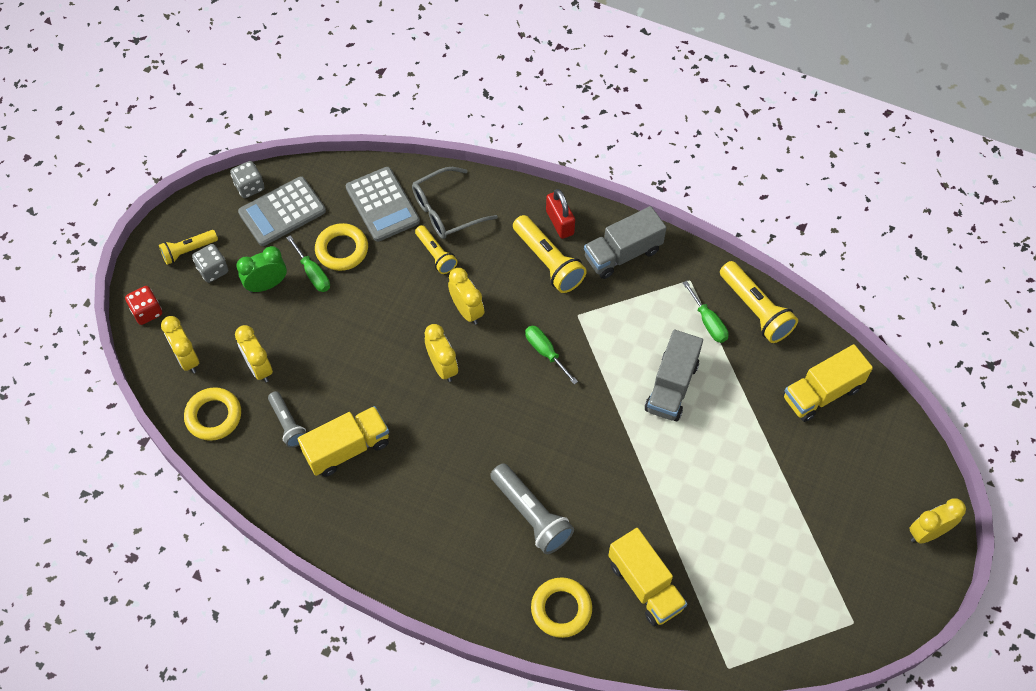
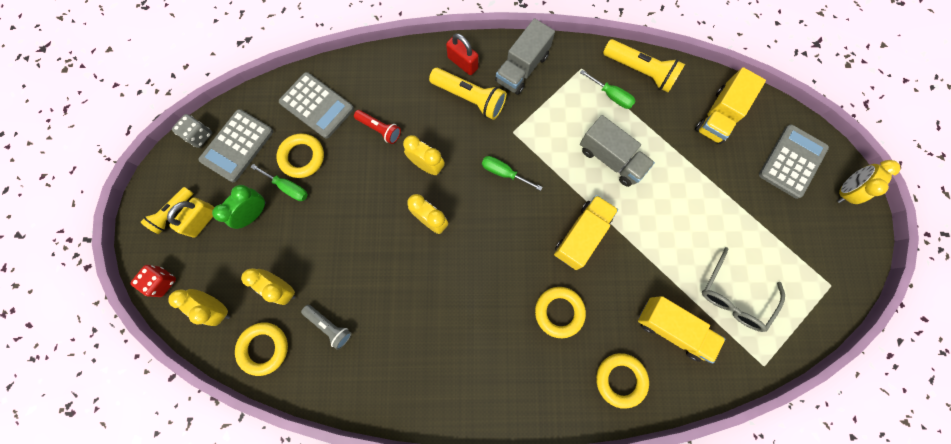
camera: 25 degrees left, 15 degrees up
(213, 270) = (202, 220): grey dice -> yellow padlock
(347, 448) = (388, 325): yellow truck -> yellow truck (581, 235)
(436, 254) = (379, 129): yellow flashlight -> red flashlight
(446, 211) = (370, 90): grey glasses -> grey glasses (733, 296)
(531, 514) = (559, 312): grey flashlight -> yellow ring
(671, 386) = (611, 159): grey truck -> grey truck turned 45 degrees counterclockwise
(881, 476) = (792, 161): none -> grey calculator

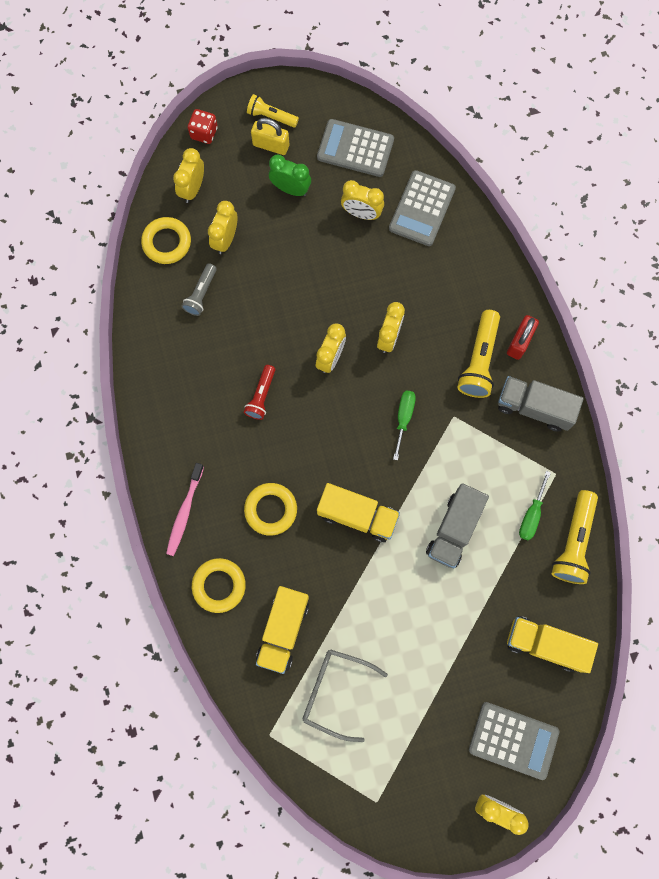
camera: 75 degrees right, 0 degrees up
(199, 136) = (355, 110): grey dice -> none
(288, 187) = (326, 211): green screwdriver -> none
(302, 157) = (361, 213): yellow ring -> yellow clock
(379, 129) = (414, 278): red flashlight -> red flashlight (261, 396)
(543, 396) = (184, 512): none -> pink toothbrush

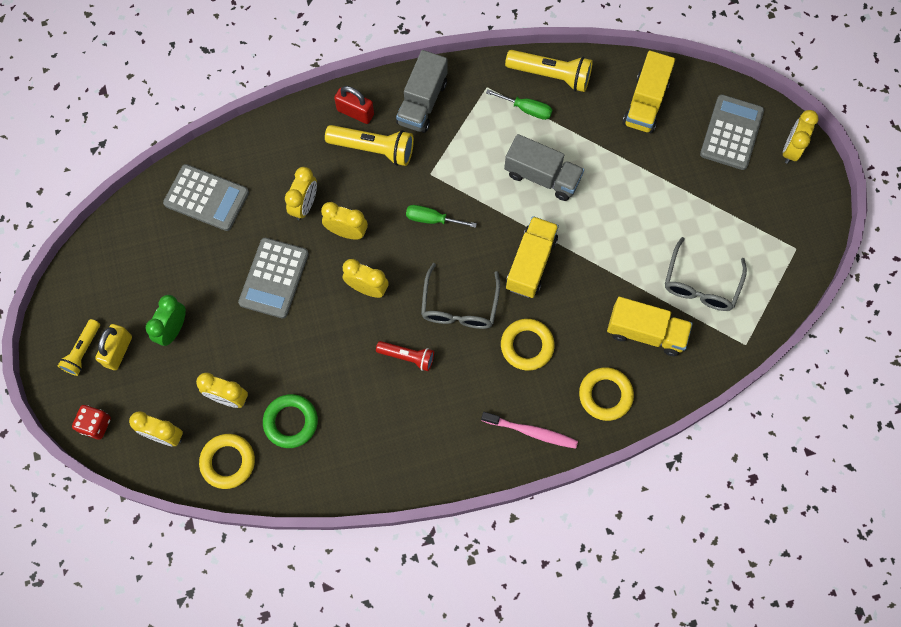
camera: 90 degrees left, 5 degrees down
(201, 294) = (291, 422): grey flashlight -> green ring
(312, 445) = (459, 306): none -> grey glasses
(355, 149) = (131, 263): grey calculator -> grey calculator (274, 278)
(361, 213) = (207, 257): yellow clock -> yellow clock (305, 205)

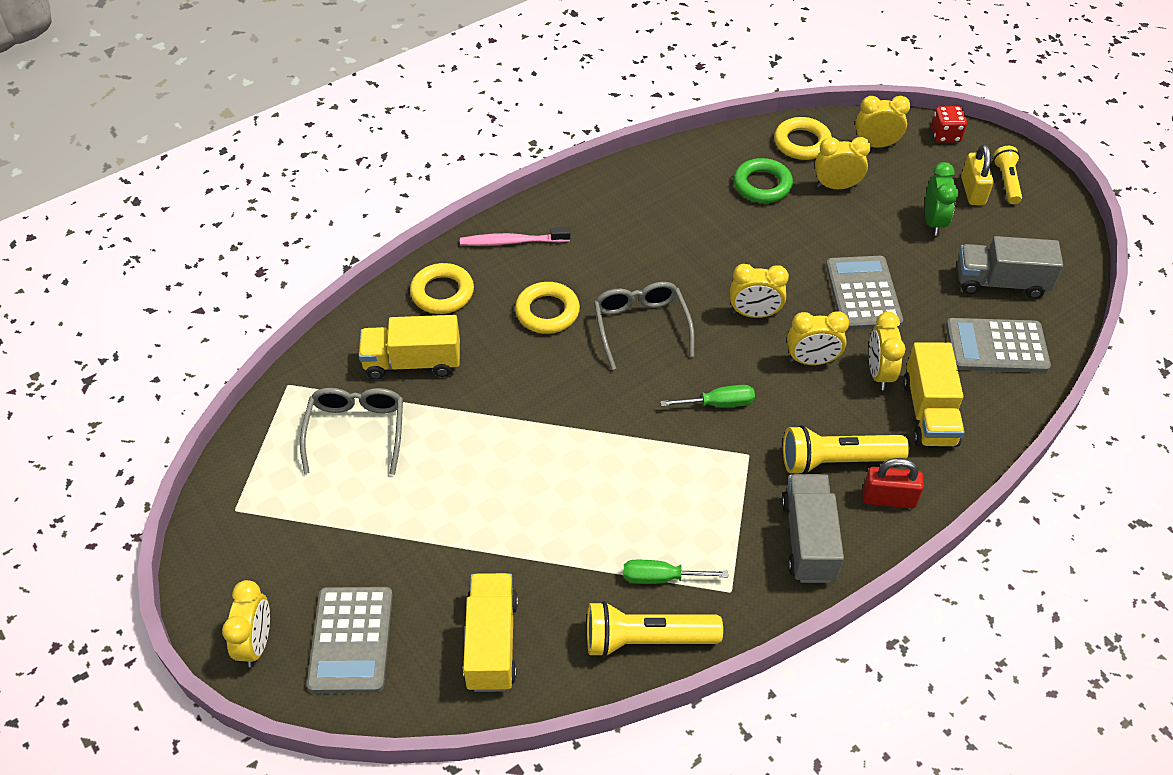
camera: 160 degrees right, 20 degrees down
(407, 357) = (675, 266): red flashlight -> none
(531, 263) = (576, 392): yellow truck -> yellow truck (929, 412)
(542, 176) = (602, 495): grey truck -> grey truck (1001, 282)

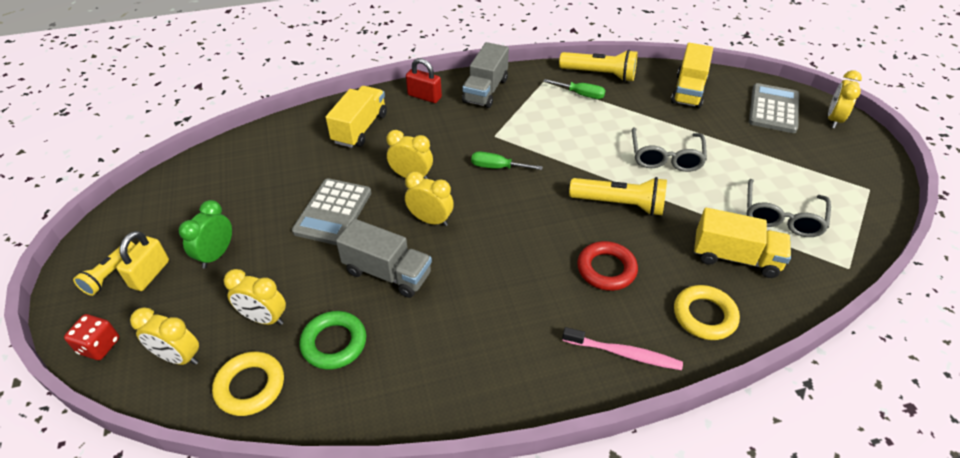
camera: 160 degrees left, 5 degrees down
(547, 312) = (606, 269): yellow ring -> red ring
(641, 326) = (529, 235): grey glasses -> grey glasses (665, 157)
(837, 461) = (440, 119): yellow flashlight -> yellow flashlight (619, 204)
(879, 373) = (371, 157): yellow clock -> none
(996, 347) = (275, 152): grey calculator -> none
(1001, 282) = (222, 191): grey truck -> grey truck (387, 273)

